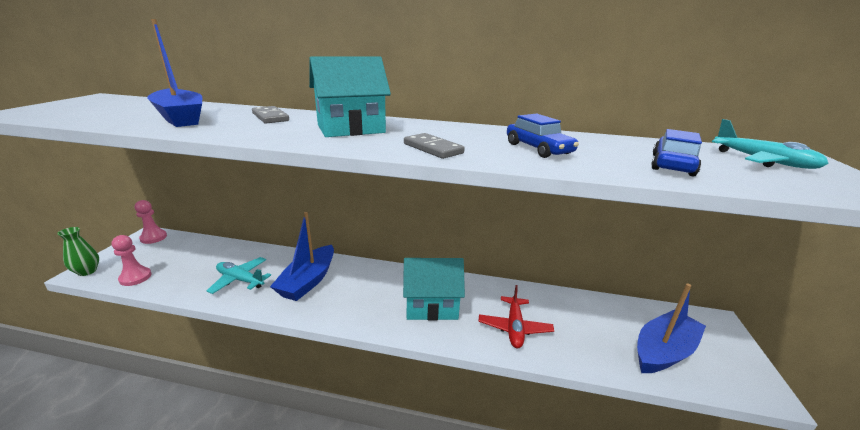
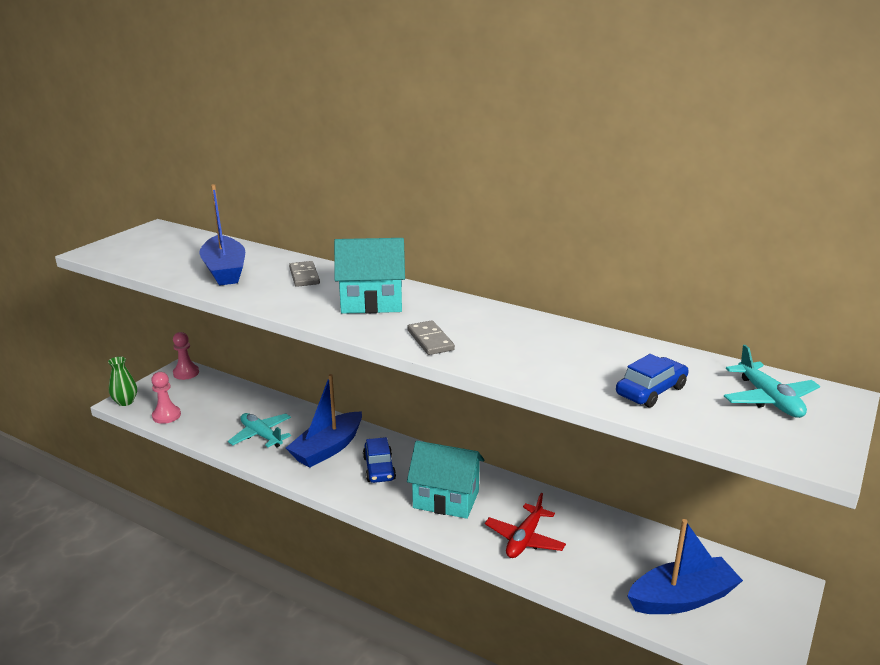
camera: 20 degrees right, 0 degrees up
(538, 149) = (535, 352): blue car -> blue car (379, 468)

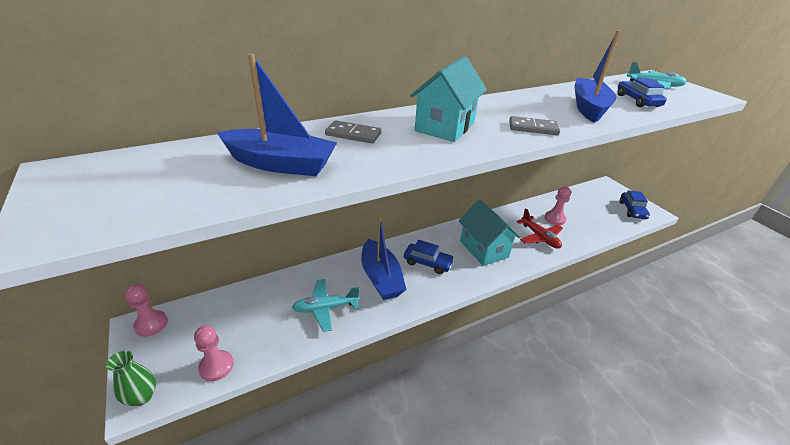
camera: 60 degrees left, 10 degrees up
(446, 499) = (484, 249): turquoise house -> turquoise house turned 75 degrees counterclockwise
(590, 544) = (554, 219): none -> pink pawn
(682, 598) = (607, 213): blue boat -> blue boat (588, 108)
(734, 629) = (632, 210): none -> blue car

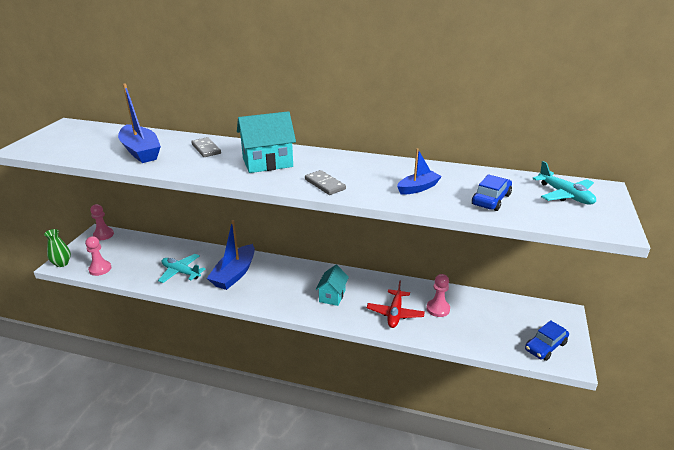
camera: 45 degrees right, 5 degrees down
(427, 263) = (277, 282): blue car -> none
(484, 249) = (332, 296): turquoise house -> turquoise house, size x0.64
(588, 108) = (418, 188): blue boat -> blue boat, size x0.58

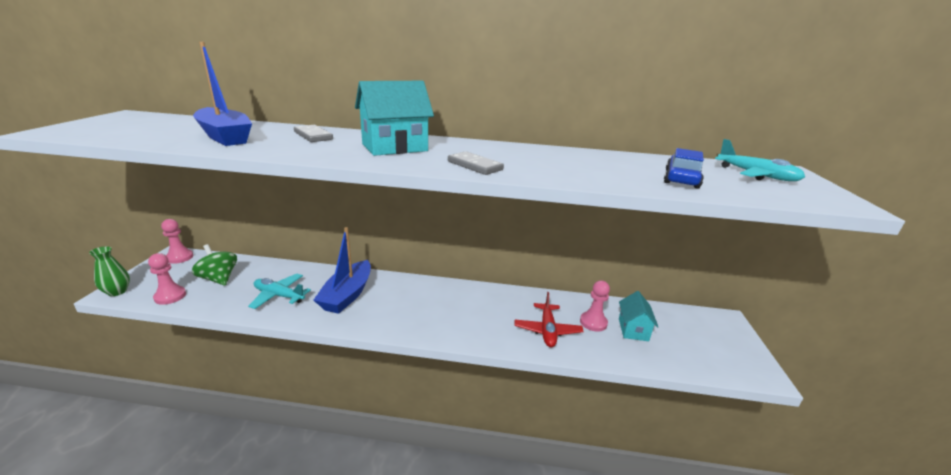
camera: 10 degrees left, 5 degrees down
(135, 255) = (219, 279): none -> green spinning top
(332, 296) = (469, 314): turquoise house -> turquoise house (633, 329)
(418, 188) = (589, 169): blue boat -> none
(545, 346) = (726, 358): blue car -> none

